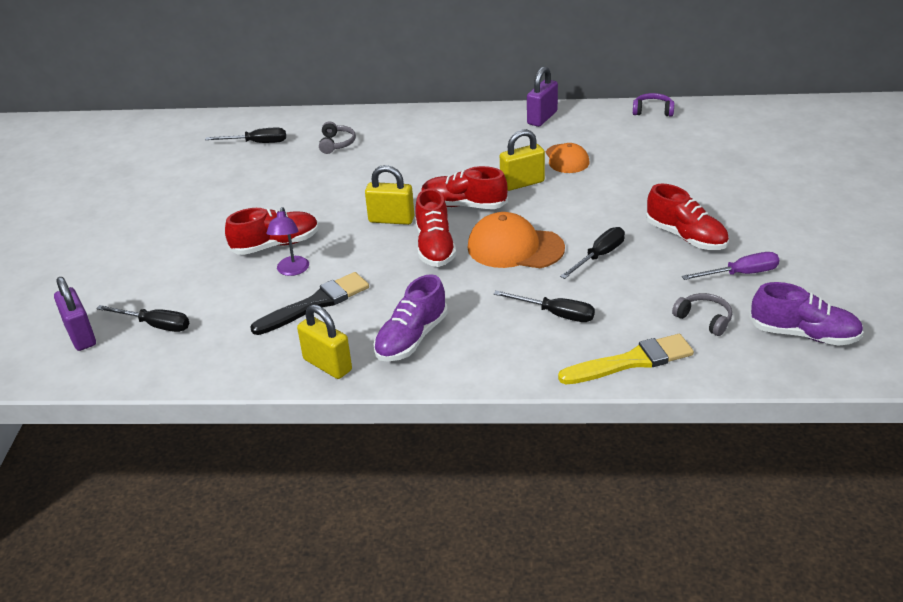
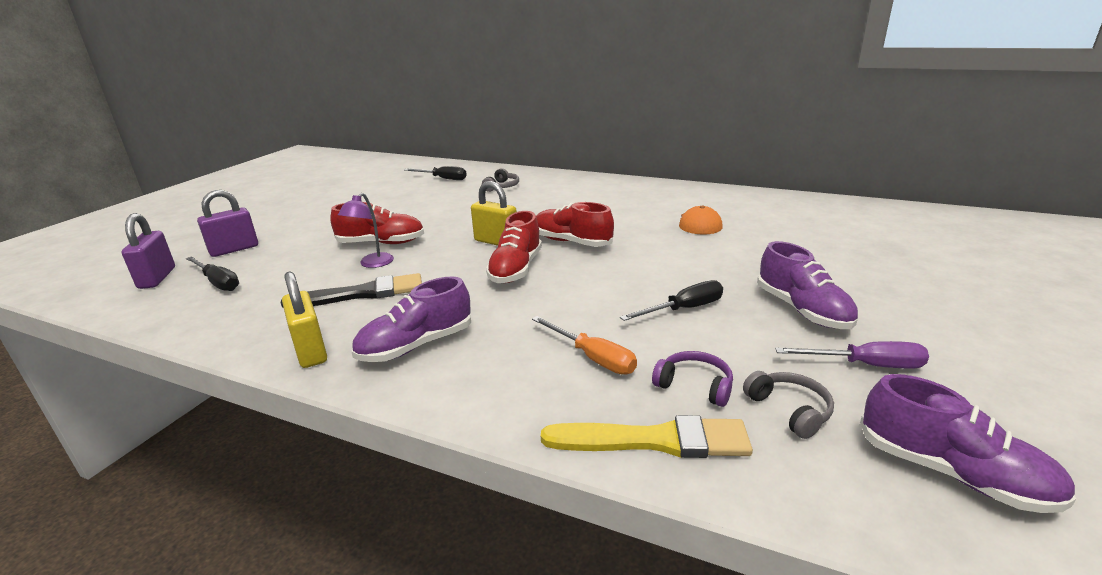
camera: 20 degrees right, 10 degrees down
(515, 247) = (595, 284): orange cap -> none
(522, 183) = (642, 234): yellow padlock -> none
(542, 118) = (694, 192): purple padlock -> purple padlock (234, 249)
(555, 314) = (592, 358): black screwdriver -> orange screwdriver
(652, 111) = (811, 201): purple headphones -> purple headphones (694, 386)
(686, 237) = (802, 310): red shoe -> purple shoe

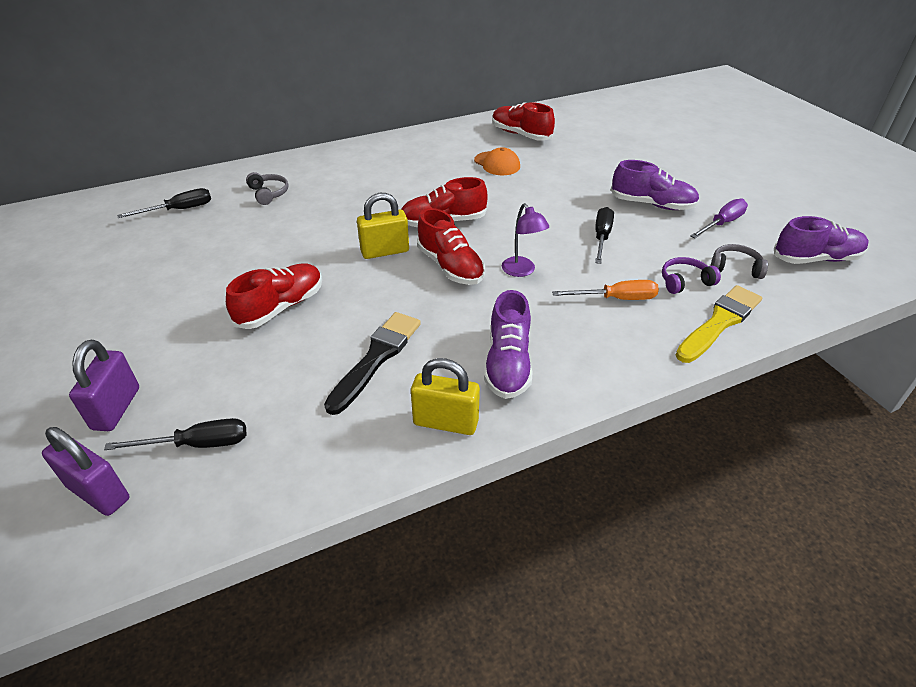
camera: 50 degrees left, 15 degrees up
(372, 264) = (321, 330): purple lamp -> purple lamp (522, 271)
(769, 212) = (521, 135): none -> red shoe

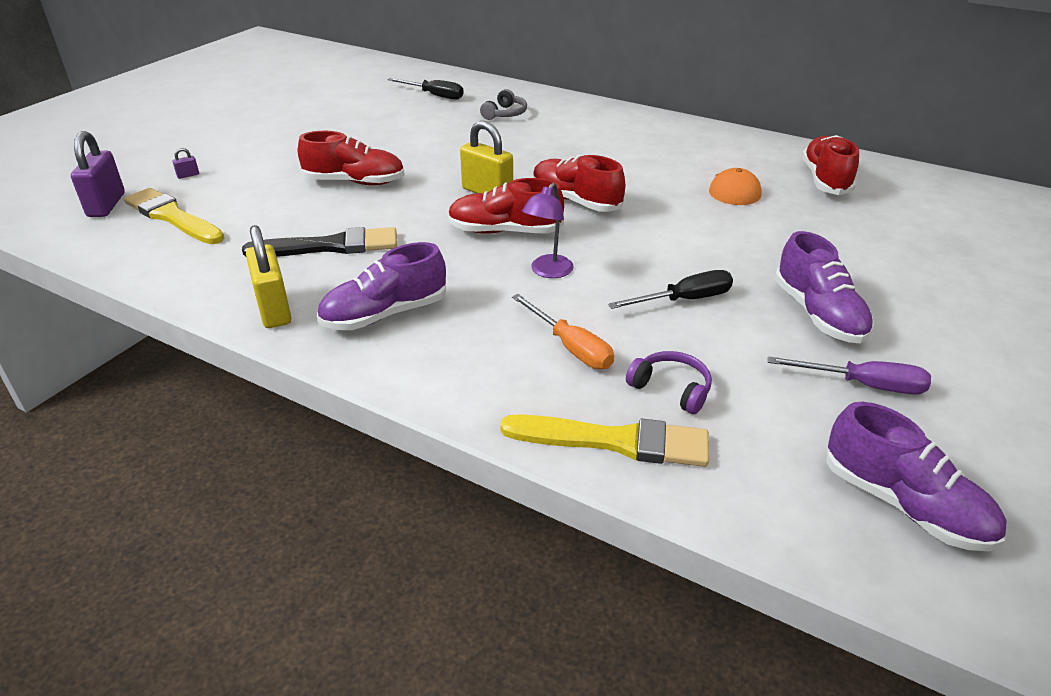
camera: 55 degrees right, 5 degrees down
(116, 408) = (188, 175): purple padlock -> purple padlock, size x0.41
(197, 444) = (172, 217): black screwdriver -> yellow brush
(450, 266) = (505, 231): red shoe -> red shoe turned 75 degrees clockwise
(735, 268) = (762, 425): grey headphones -> none

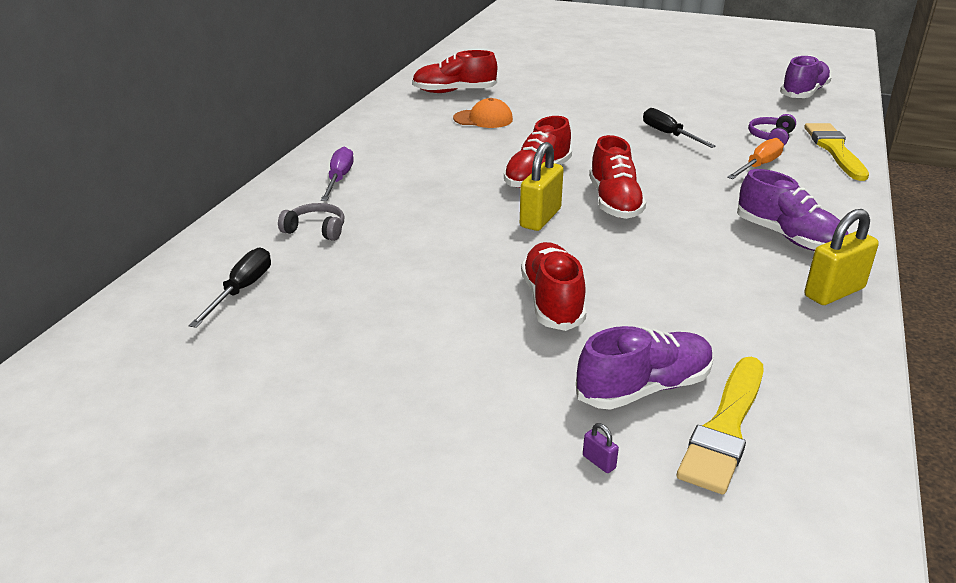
camera: 100 degrees left, 5 degrees down
(106, 205) = (739, 519): purple padlock -> none
(330, 246) = (706, 287): black brush -> none
(547, 272) = (668, 180): purple lamp -> none
(818, 314) = (654, 101): purple shoe -> purple shoe (644, 388)
(863, 385) = (717, 95): purple screwdriver -> purple screwdriver (339, 179)

